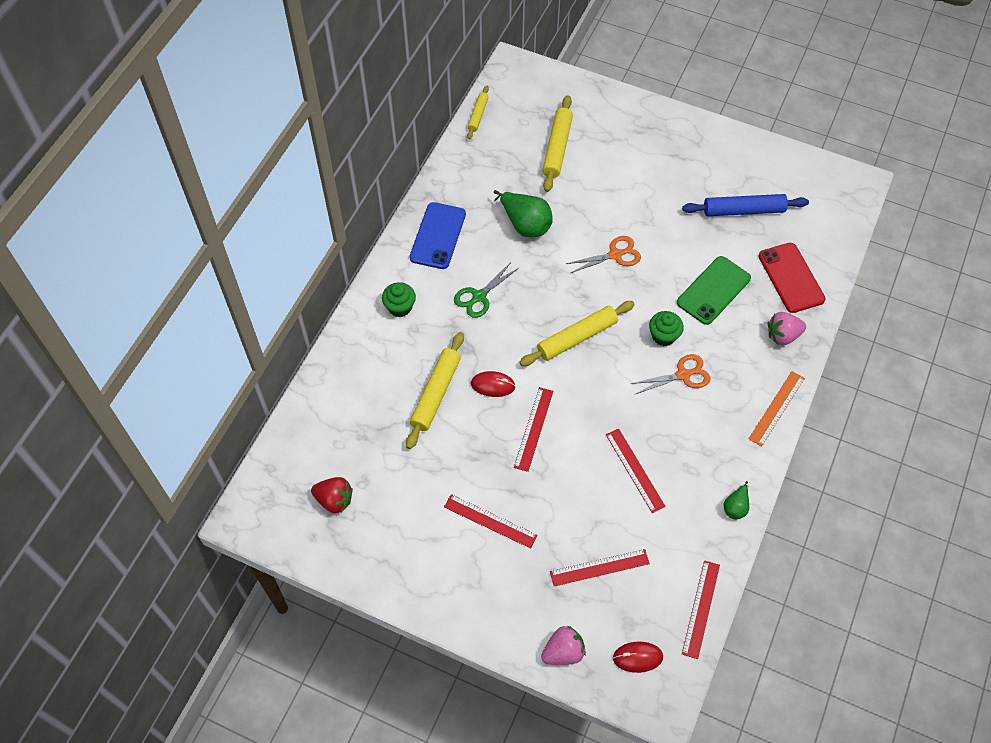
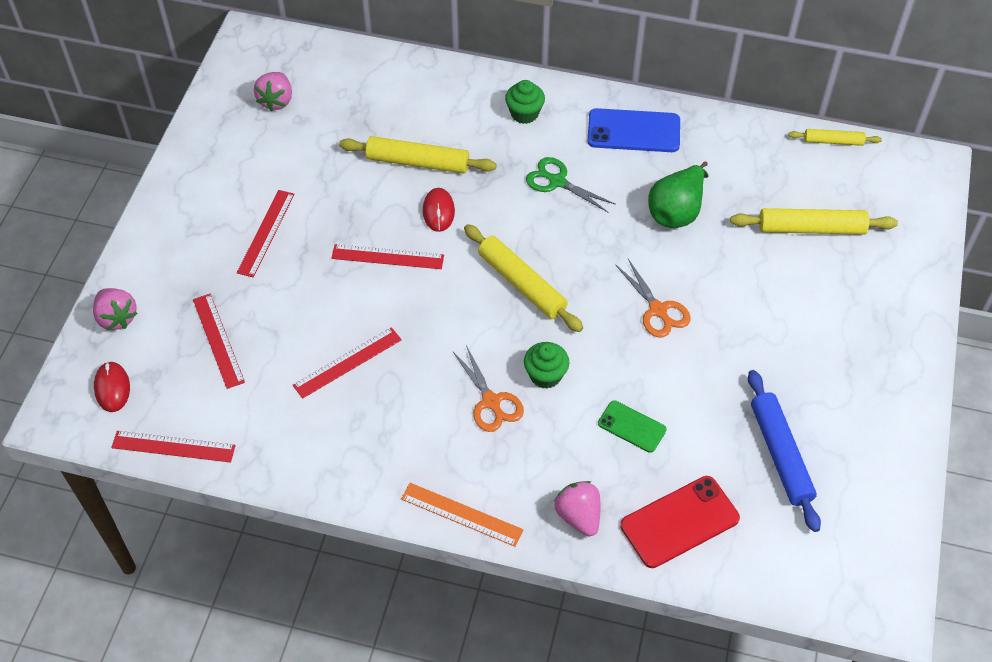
camera: 80 degrees right, 5 degrees down
(334, 500) = (276, 101): red strawberry -> pink strawberry
(713, 290) = (632, 426): green phone -> green phone, size x0.60
(735, 507) = (310, 475): green pear -> none

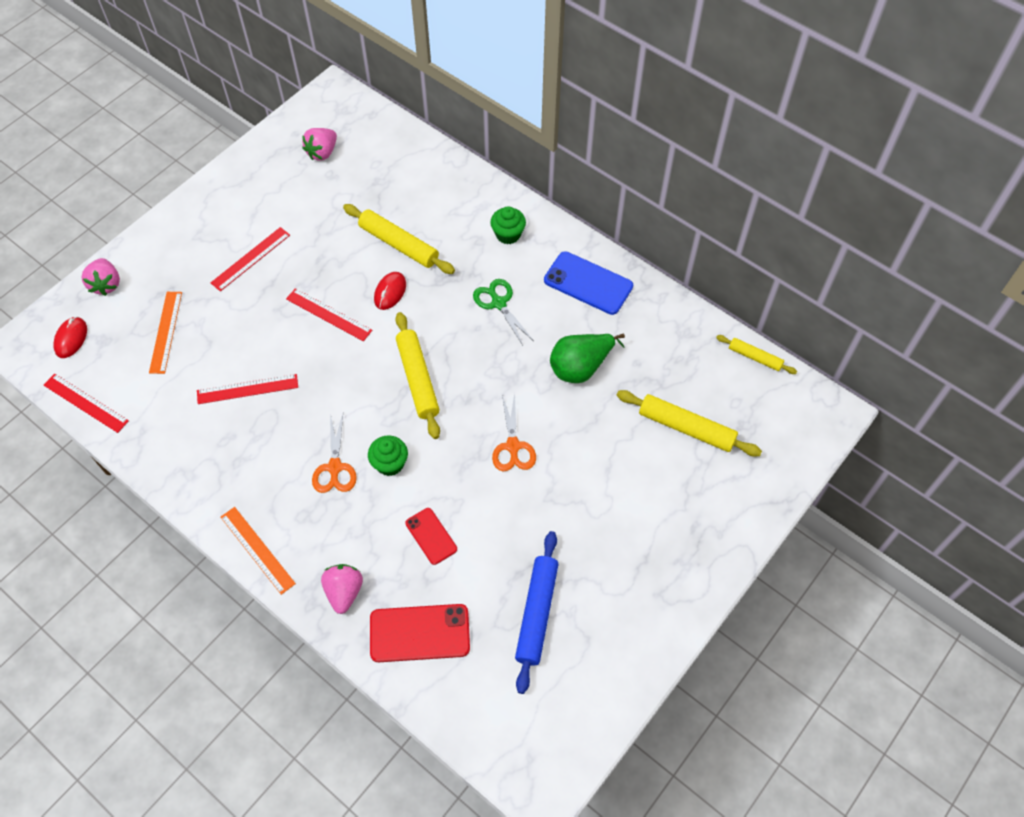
camera: 25 degrees right, 5 degrees up
(218, 340) = (165, 332): red ruler -> orange ruler
(632, 426) = (431, 536): green phone -> red phone

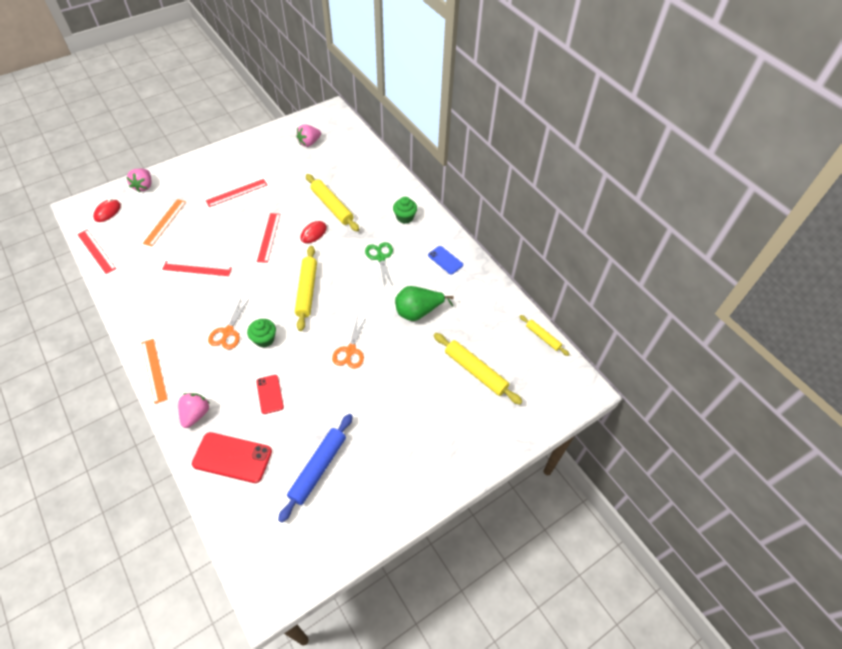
camera: 15 degrees right, 5 degrees down
(328, 314) = (268, 237): red ruler -> red ruler turned 45 degrees clockwise
(588, 283) = (445, 260): blue phone -> blue phone, size x0.60

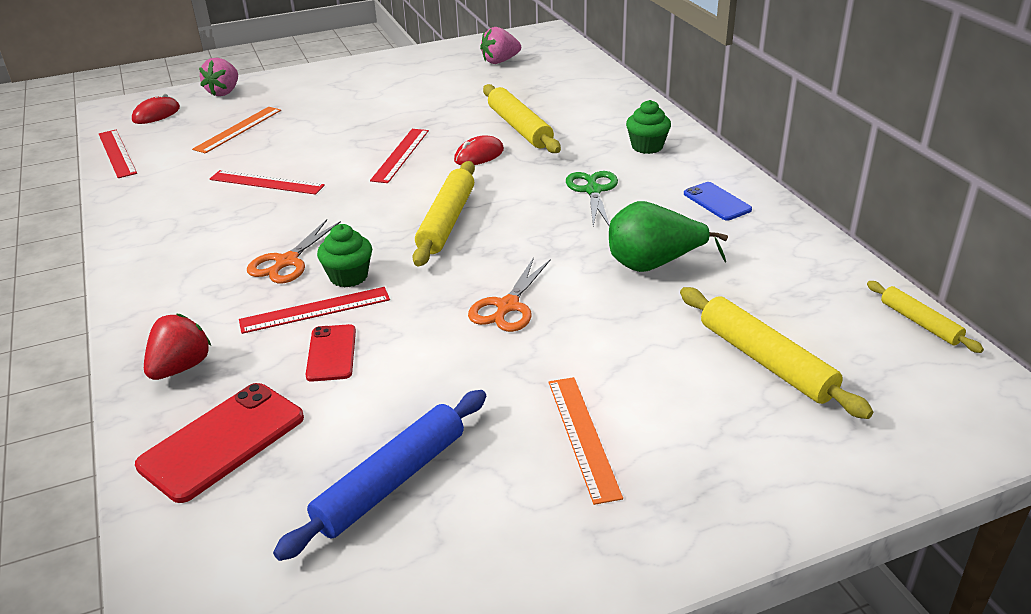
camera: 15 degrees right, 20 degrees down
(154, 370) = (136, 299): orange ruler -> orange ruler (583, 436)
(196, 414) = (181, 367): pink strawberry -> red strawberry
(232, 457) = (222, 441): red phone -> red phone turned 75 degrees counterclockwise
(236, 192) = (365, 105): red ruler -> red ruler (315, 310)

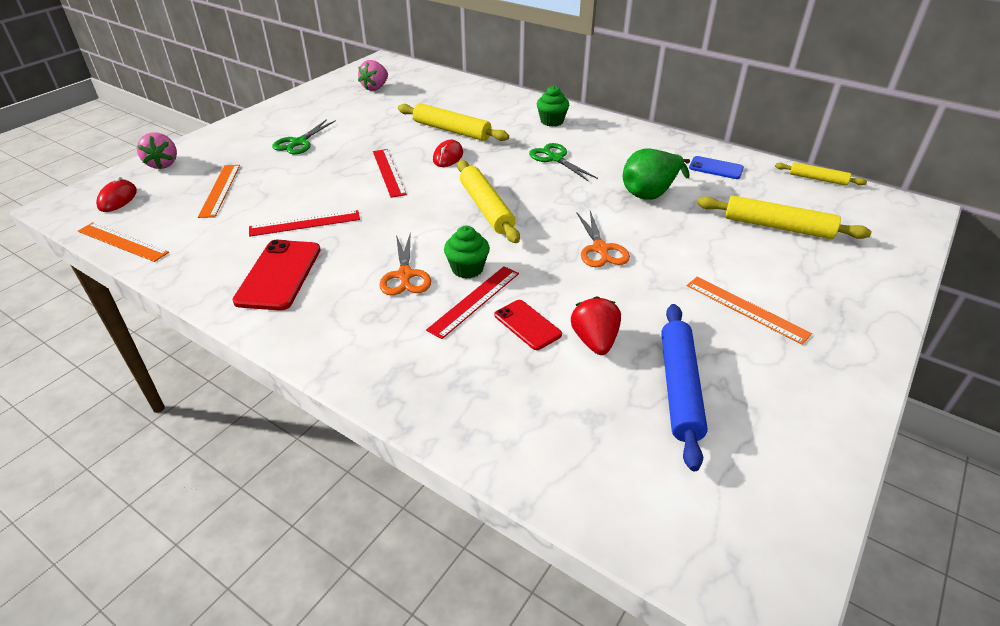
camera: 35 degrees left, 5 degrees up
(117, 153) = (122, 242): red ruler -> orange ruler
(181, 367) = (428, 383): red strawberry -> red strawberry (594, 341)
(222, 441) = (534, 418): red phone -> red phone (279, 275)
(357, 101) = (299, 142): none -> green scissors
(717, 202) = (636, 144): blue phone -> blue phone (716, 168)

